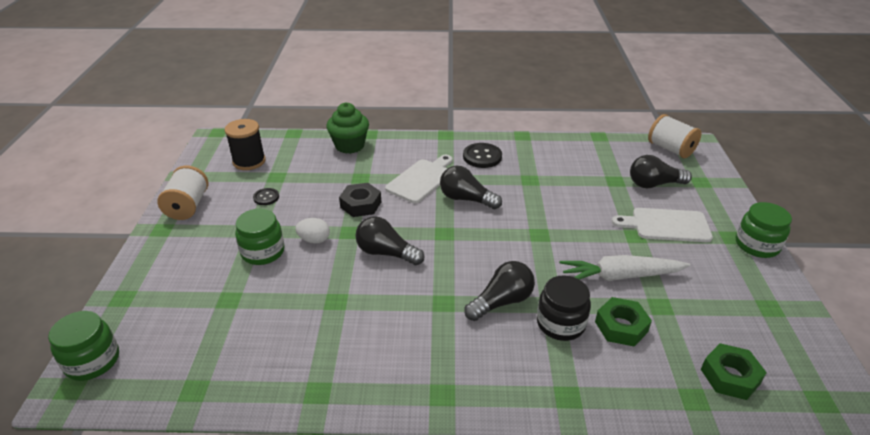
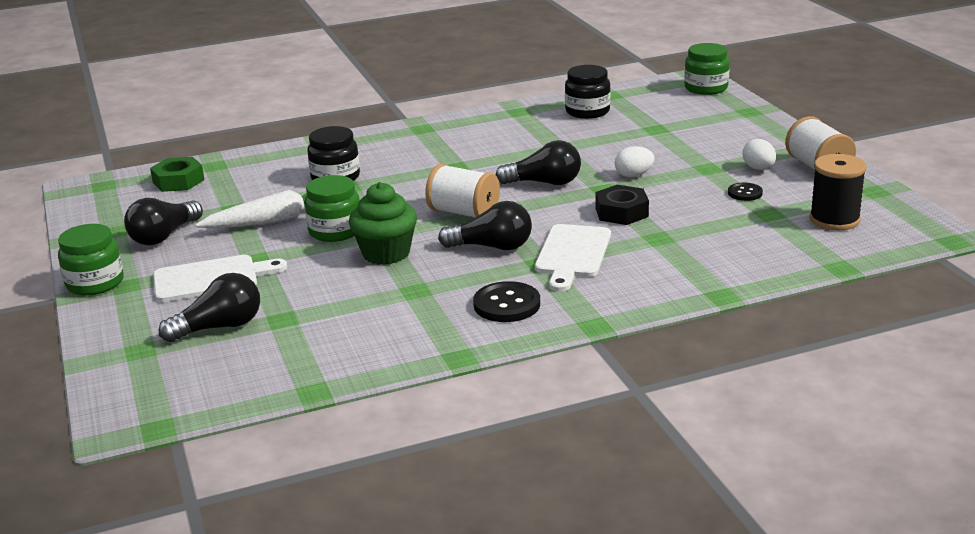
camera: 160 degrees right, 10 degrees down
(225, 218) = (758, 168): none -> white egg
(252, 359) = (587, 111): none -> black jar
(263, 252) = (673, 157): green jar -> green jar (335, 231)
(349, 146) = (728, 271): green cupcake -> green cupcake (386, 253)
(501, 302) = (398, 178): black light bulb -> black light bulb (164, 236)
(621, 326) = (276, 187): green nut -> none
(670, 149) = (176, 397): white spool -> white spool (463, 213)

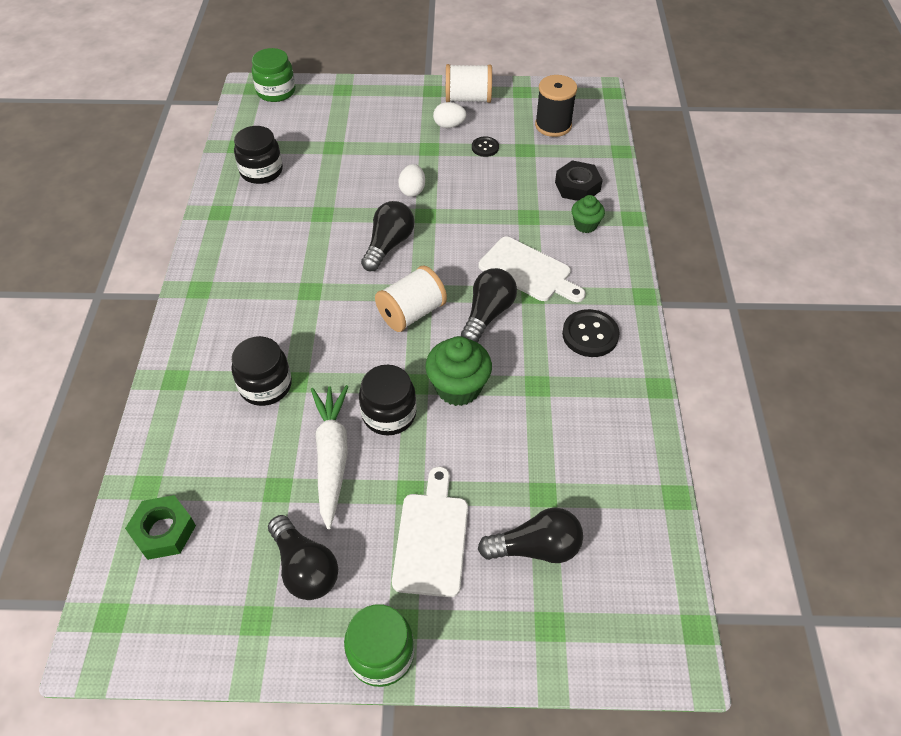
camera: 70 degrees left, 25 degrees up
(219, 327) = (536, 548): black light bulb -> black light bulb turned 90 degrees clockwise
(335, 231) = (389, 414): green jar -> black jar
(621, 212) = (474, 220): black nut -> black nut (577, 187)
(678, 270) = (585, 225): none -> green cupcake

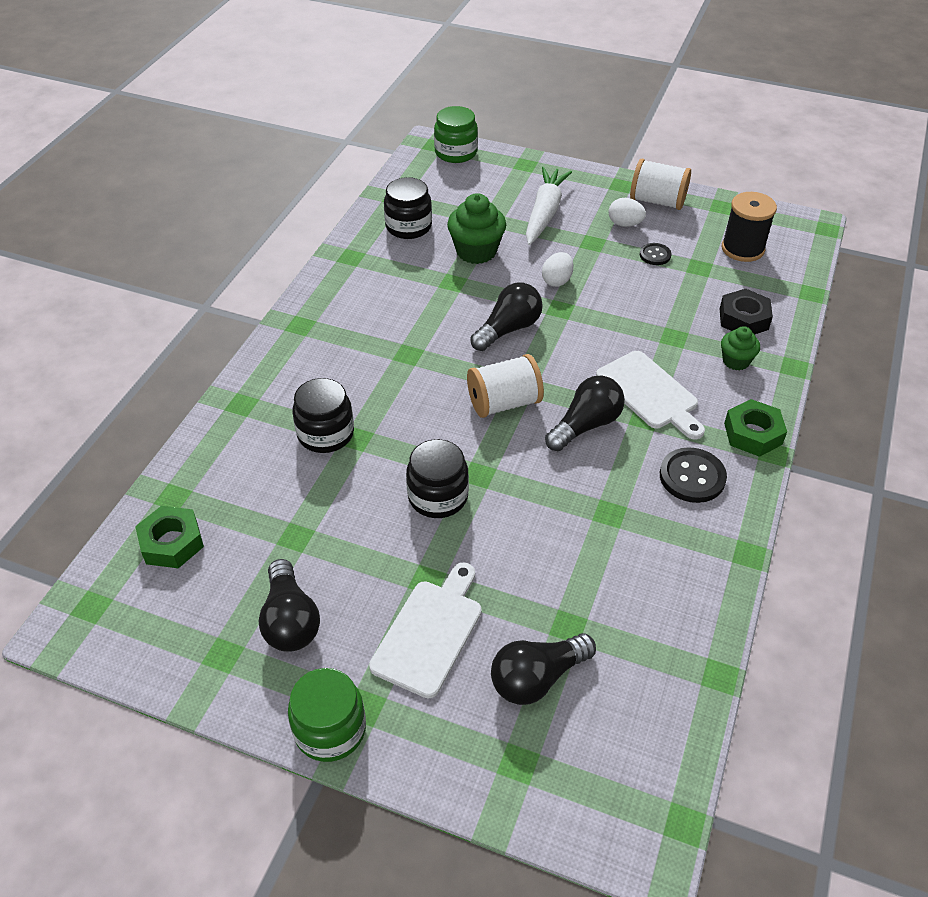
camera: 20 degrees right, 5 degrees down
(332, 457) = (362, 521): white carrot -> white carrot (544, 213)
(458, 387) = (522, 491): green cupcake -> green cupcake (476, 251)
(536, 548) = (537, 678): black light bulb -> black light bulb turned 135 degrees clockwise
(622, 284) = (753, 434): none -> green nut

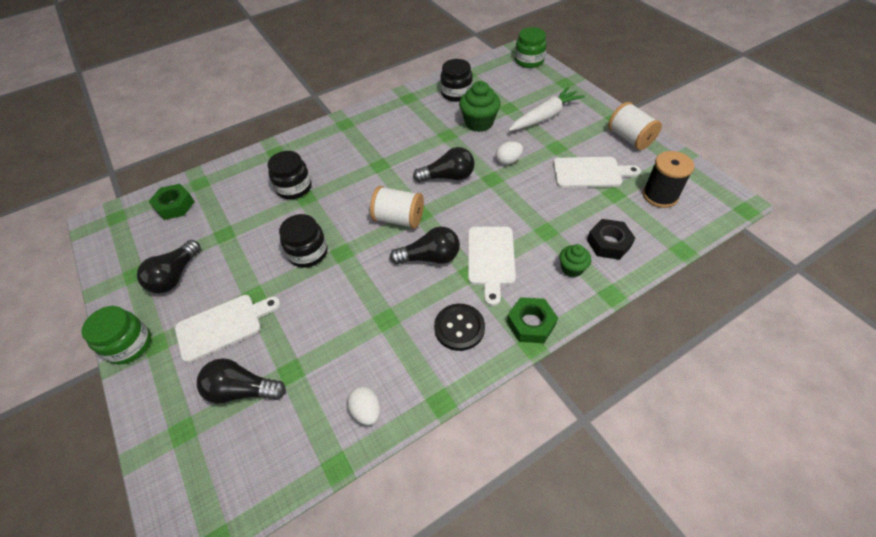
camera: 40 degrees right, 5 degrees up
(625, 224) = (591, 144): white egg -> white egg (366, 411)
(655, 255) = (590, 172): black button -> white cutting board

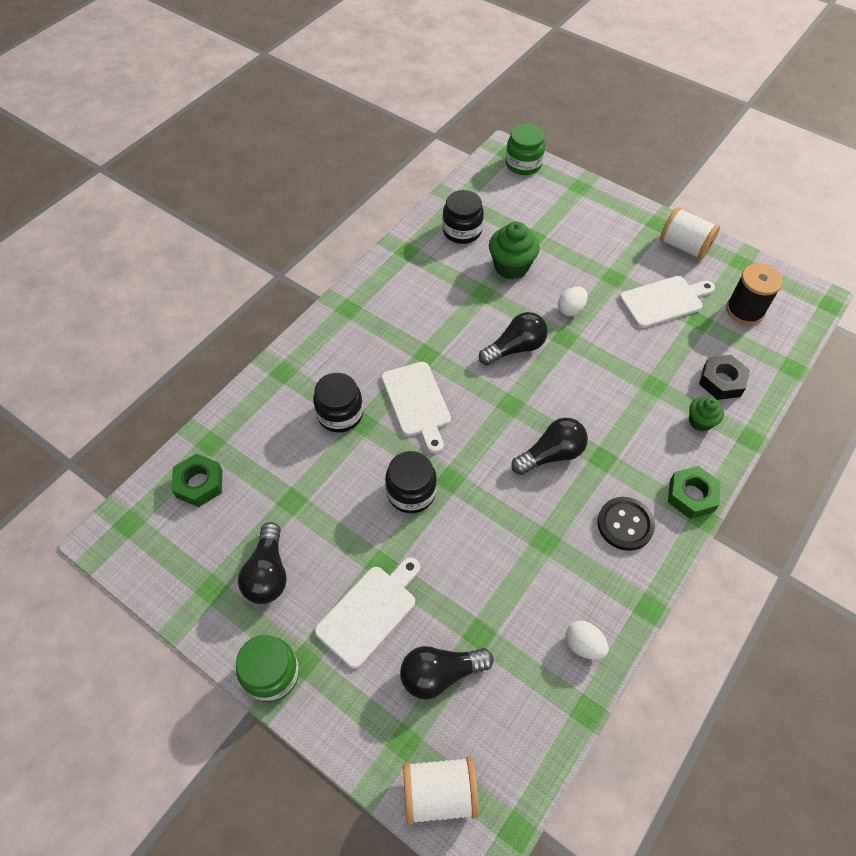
camera: 25 degrees left, 5 degrees up
(399, 219) = (490, 418): white spool -> white spool (439, 793)
(491, 259) = (615, 436): white cutting board -> white cutting board (417, 402)
(545, 116) = (581, 239): white carrot -> none

